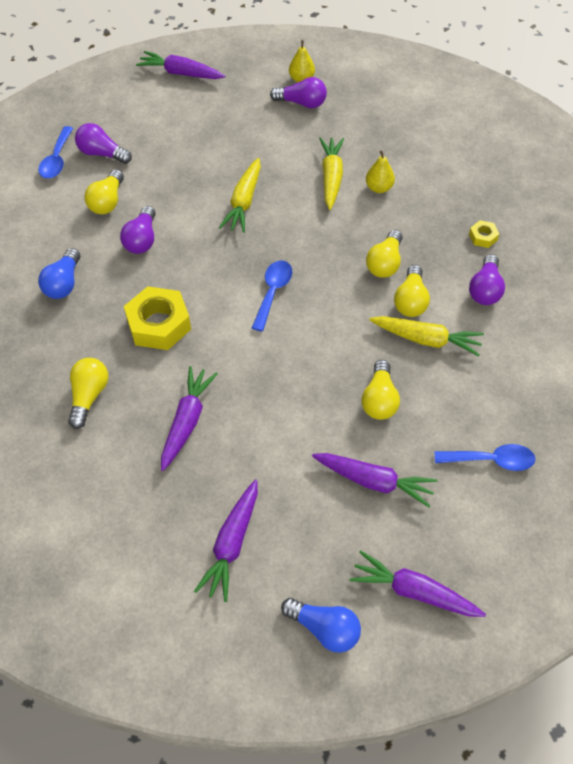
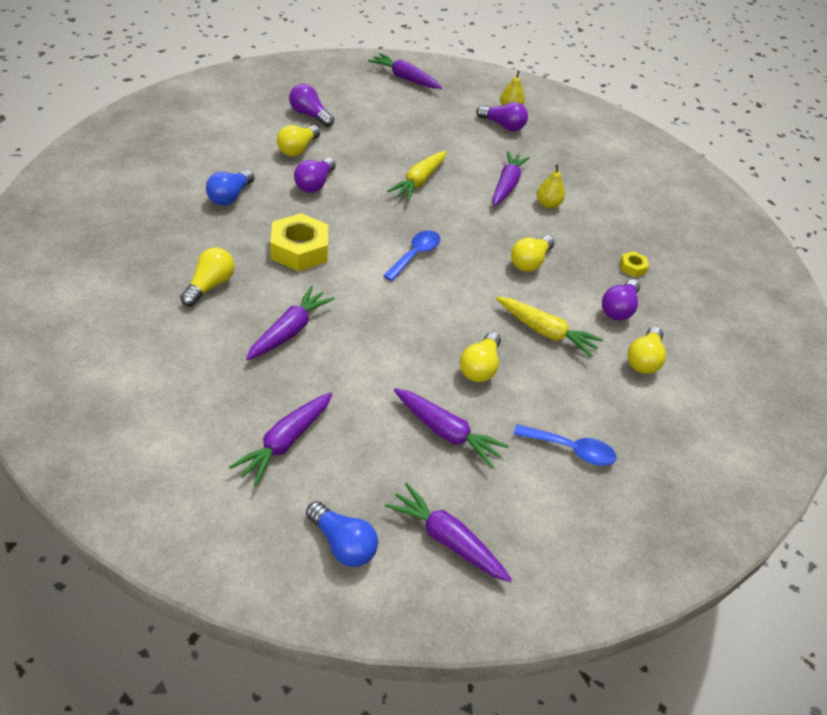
camera: 10 degrees right, 10 degrees down
(57, 159) = (269, 109): blue spoon -> none
(331, 177) = (507, 185): yellow carrot -> purple carrot
(410, 301) = (542, 297): yellow light bulb -> yellow light bulb (644, 360)

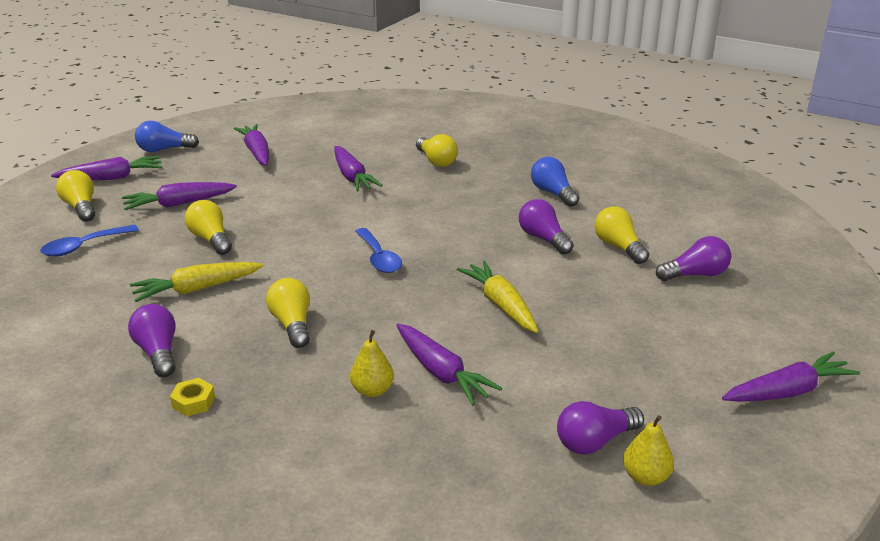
camera: 130 degrees right, 15 degrees down
(299, 250) = (445, 205): yellow nut -> none
(644, 360) = (86, 332): yellow light bulb -> yellow light bulb (81, 207)

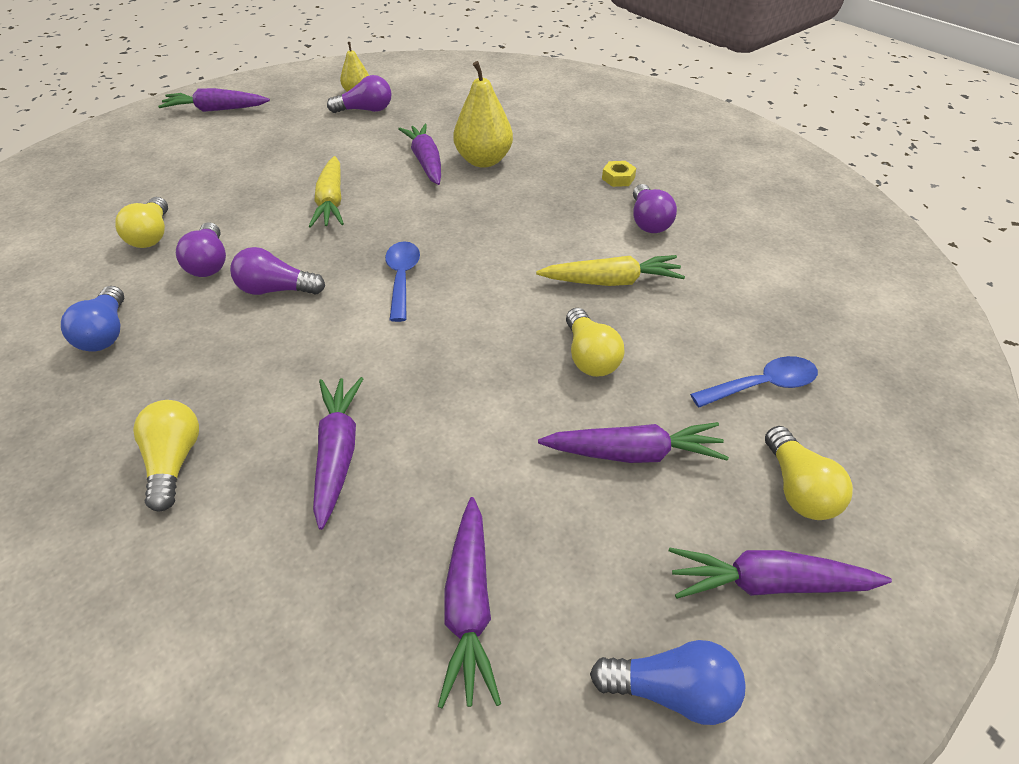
camera: 160 degrees left, 15 degrees up
(292, 324) = (524, 222): yellow light bulb -> none
(372, 390) = (483, 161): yellow pear -> yellow pear, size x1.73
(695, 275) = (134, 192): purple light bulb -> purple light bulb (276, 290)

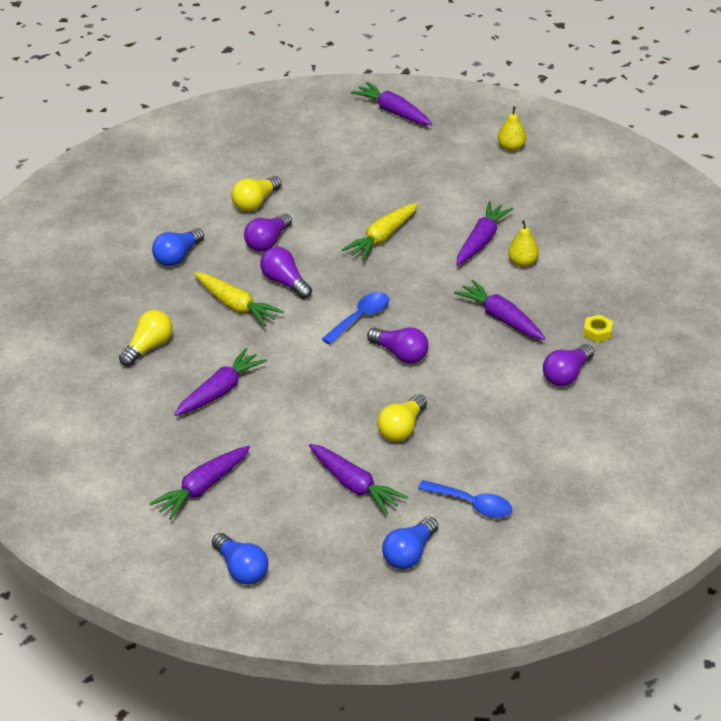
camera: 45 degrees right, 5 degrees down
(365, 110) = (496, 169): purple light bulb -> purple light bulb (400, 354)
(483, 161) = (522, 262): yellow pear -> yellow pear, size x0.58
(612, 281) = (479, 397): yellow carrot -> yellow carrot (236, 306)
(767, 583) = (334, 571): purple carrot -> purple carrot (500, 318)
(798, 489) = (409, 554): yellow light bulb -> blue light bulb

